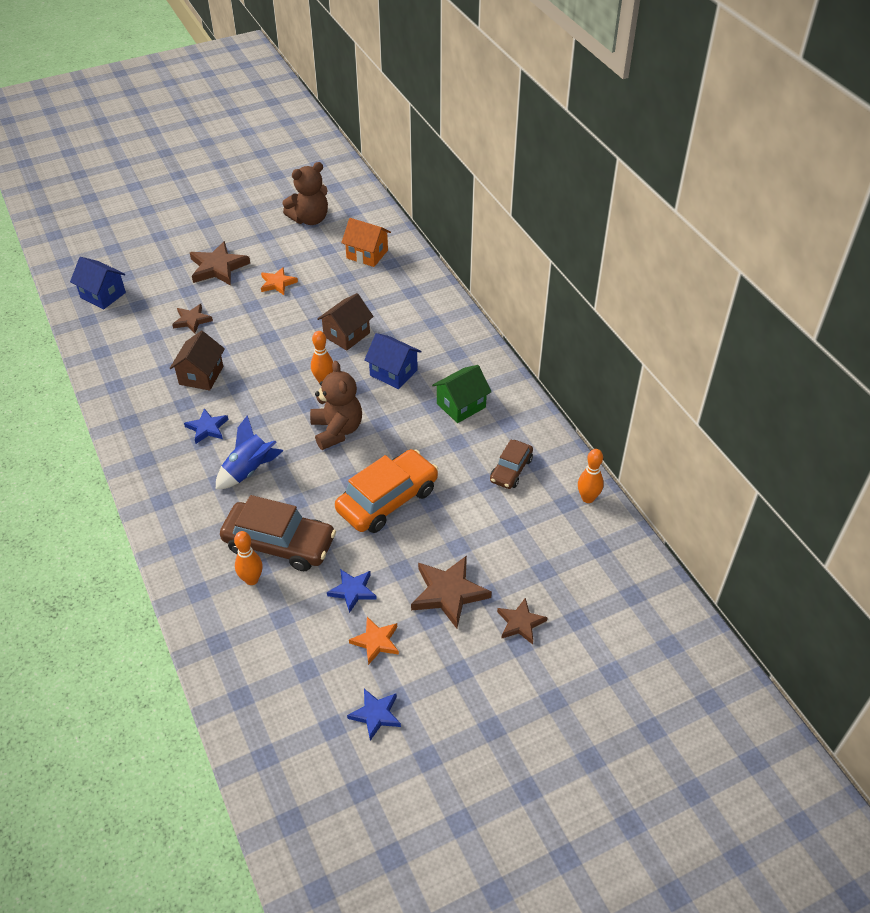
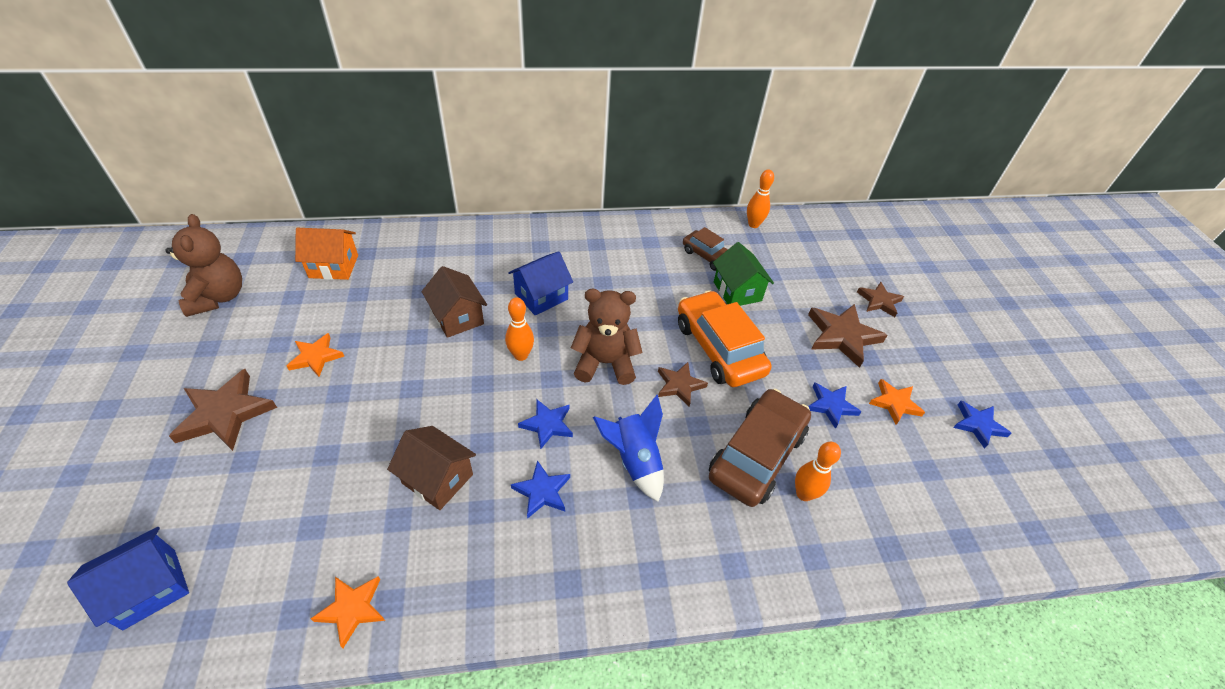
camera: 75 degrees left, 0 degrees up
(108, 372) = (352, 609): none -> orange star
(192, 320) = (315, 468): brown star -> brown star (679, 385)
(264, 414) = (547, 424): none -> blue star
(367, 254) = (333, 266): orange house -> orange house turned 45 degrees clockwise
(461, 405) = (613, 263): green house -> green house (737, 291)

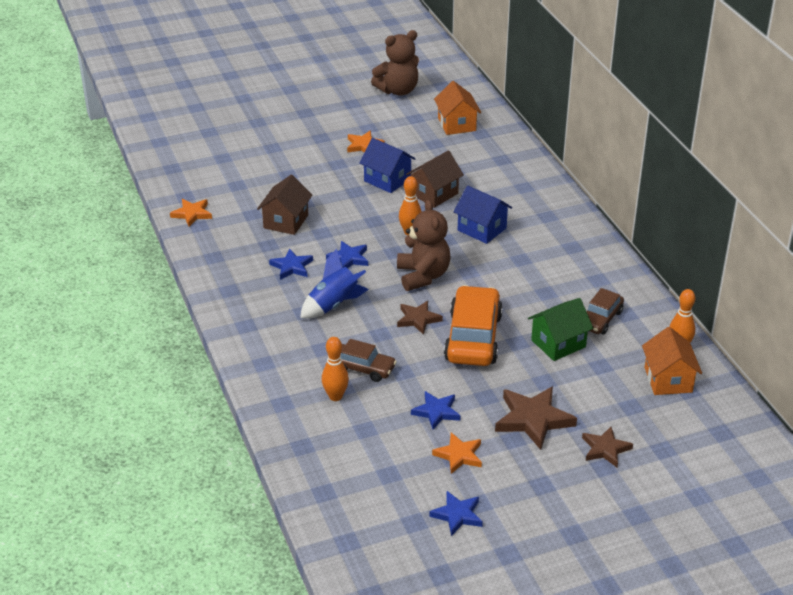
camera: 80 degrees right, 10 degrees down
(150, 588) = (186, 147): blue house -> blue house (387, 180)
(225, 413) = (303, 129): brown star -> none
(718, 348) = (473, 338): orange car -> orange car turned 45 degrees counterclockwise
(756, 455) = (363, 368): brown car -> brown car, size x0.56
(793, 242) = (668, 380): none -> orange house

